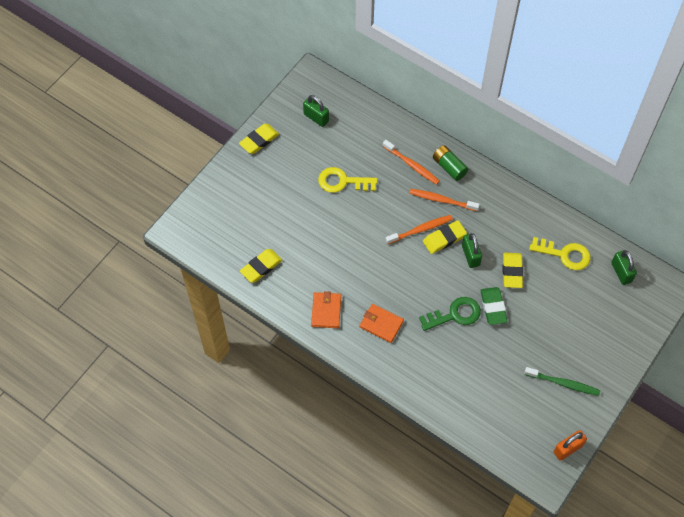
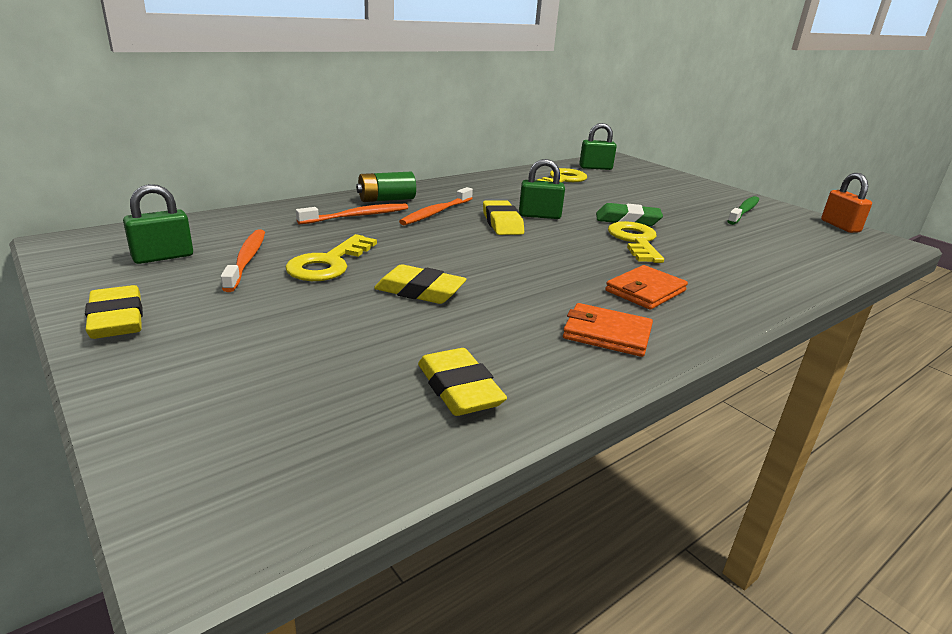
camera: 75 degrees left, 35 degrees down
(420, 230) = (476, 232): orange toothbrush -> orange toothbrush (246, 260)
(455, 314) = (635, 241): green key -> yellow key
(512, 272) = (575, 203): yellow eraser -> yellow eraser (420, 291)

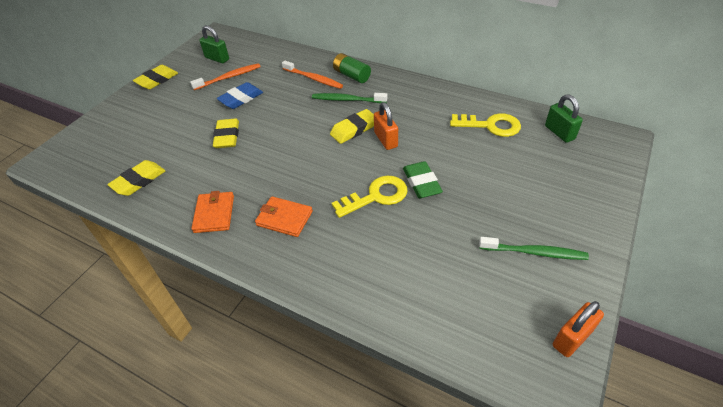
camera: 70 degrees right, 20 degrees up
(329, 263) = (241, 99): yellow key -> blue eraser
(436, 212) = (347, 100): orange toothbrush -> green toothbrush
(539, 216) = (385, 140): green padlock -> orange padlock

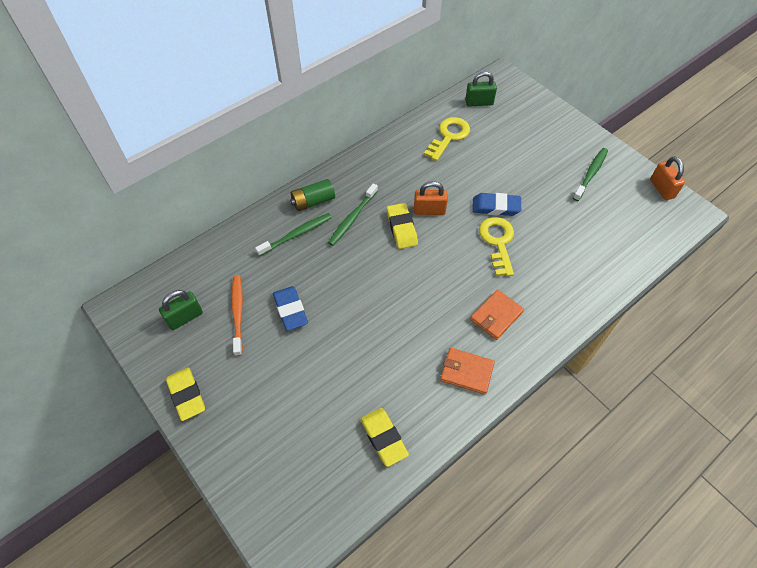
camera: 70 degrees left, 10 degrees up
(227, 136) = (352, 337): yellow eraser -> none
(313, 78) = (296, 235): orange toothbrush -> green toothbrush
(421, 183) = (495, 207): green eraser -> blue eraser

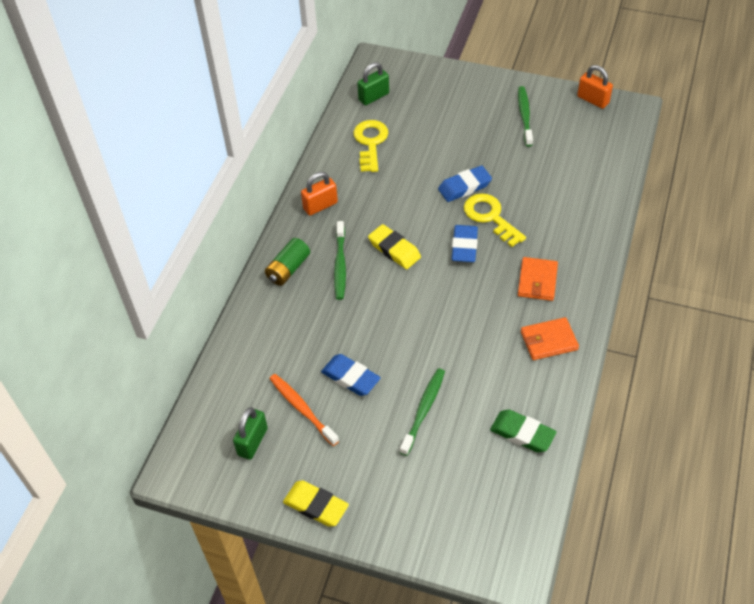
camera: 30 degrees left, 5 degrees down
(296, 235) = (298, 308): green toothbrush -> green toothbrush (423, 410)
(383, 438) = (522, 433): yellow eraser -> green eraser
(429, 210) = (407, 220): orange padlock -> orange padlock (320, 206)
(458, 255) = (464, 246): none -> blue eraser

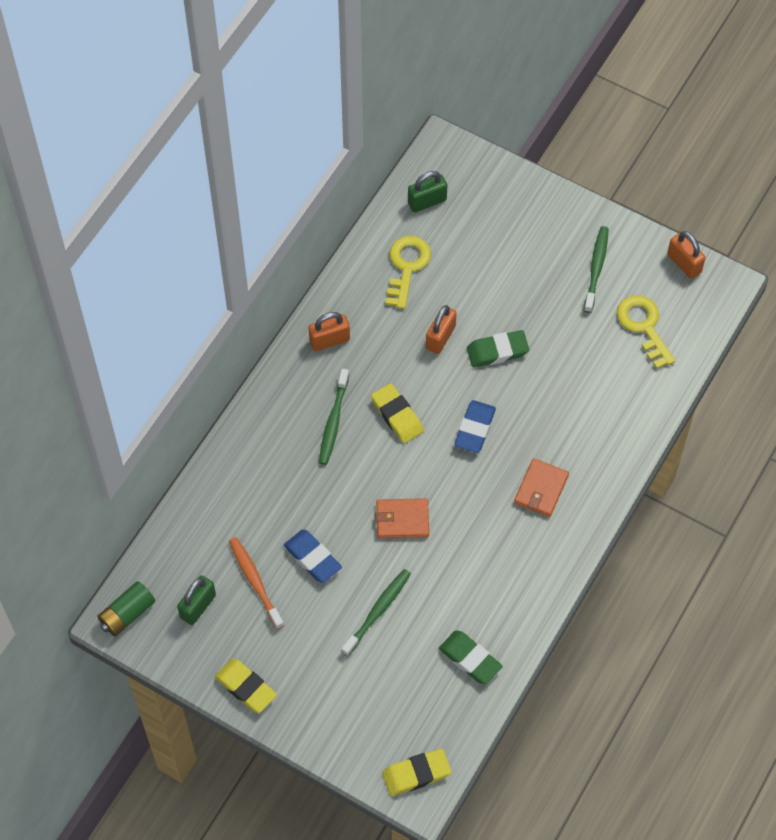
camera: 10 degrees right, 10 degrees up
(288, 269) = (276, 414): green battery -> green battery (127, 614)
(413, 186) = (440, 337): none -> orange padlock
(464, 187) = (497, 351): blue eraser -> green eraser
(490, 217) = (514, 397): yellow key -> yellow key (643, 326)
(505, 551) = (416, 774): none -> yellow eraser
(548, 340) = (530, 562): orange wallet -> orange wallet (402, 520)

